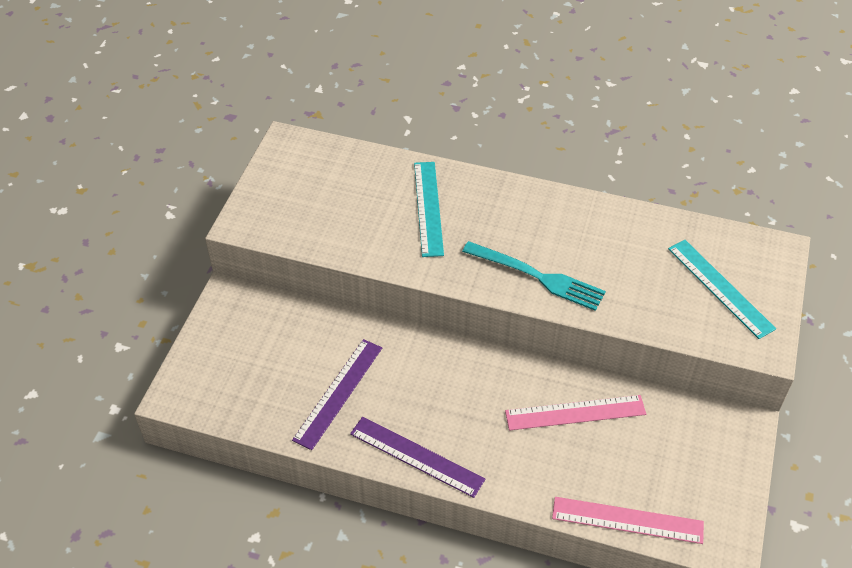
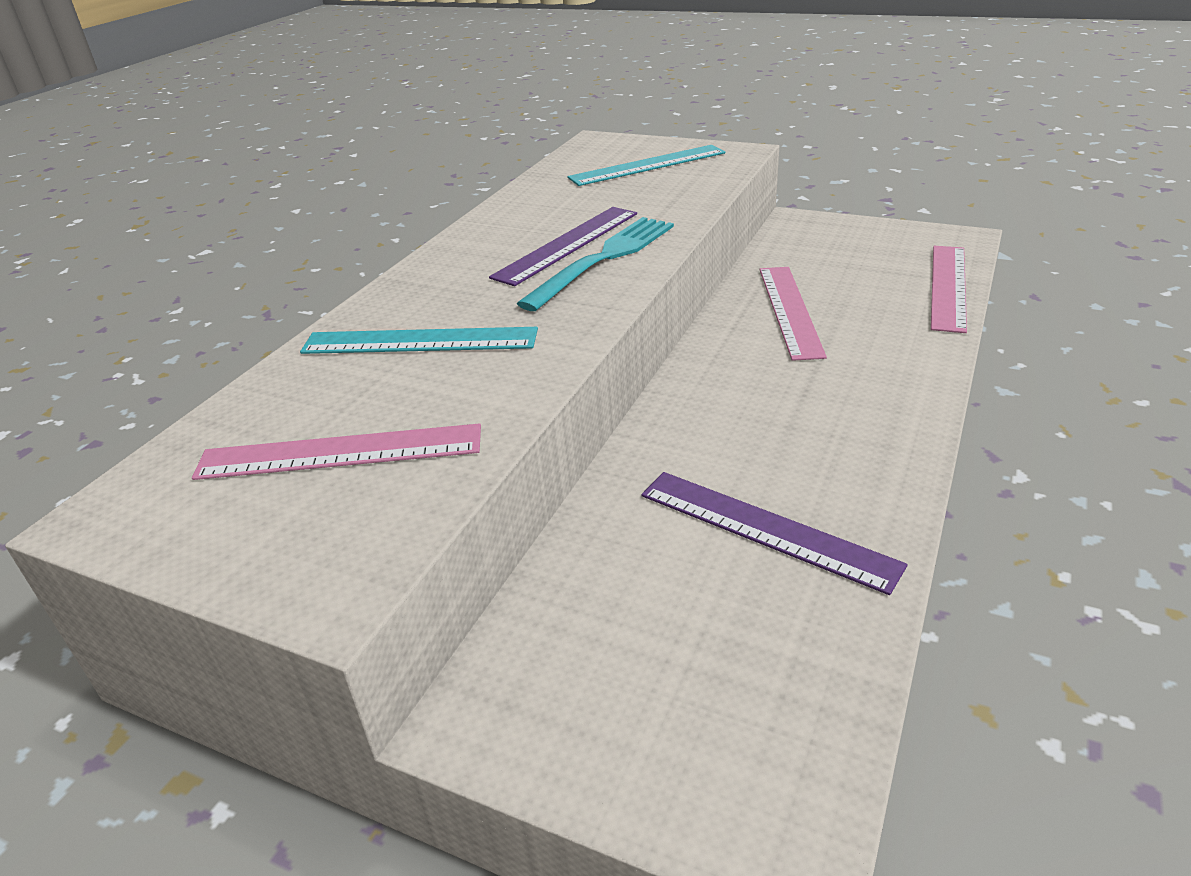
camera: 80 degrees left, 15 degrees down
(328, 202) = (340, 452): none -> pink ruler
(416, 456) = (891, 441): purple ruler -> purple ruler (567, 244)

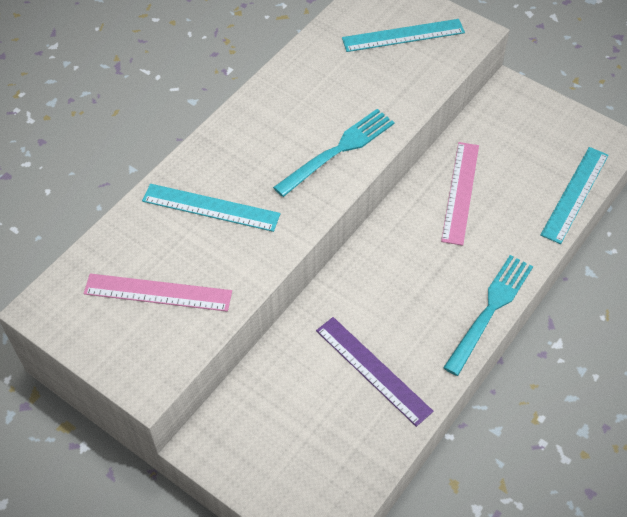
camera: 10 degrees right, 20 degrees up
(567, 244) = (320, 127): purple ruler -> none
(915, 417) = (490, 309): none -> turquoise fork
(948, 286) = (575, 194): pink ruler -> turquoise ruler

